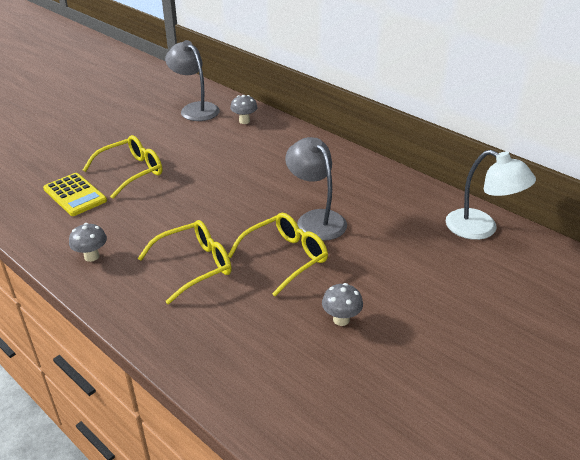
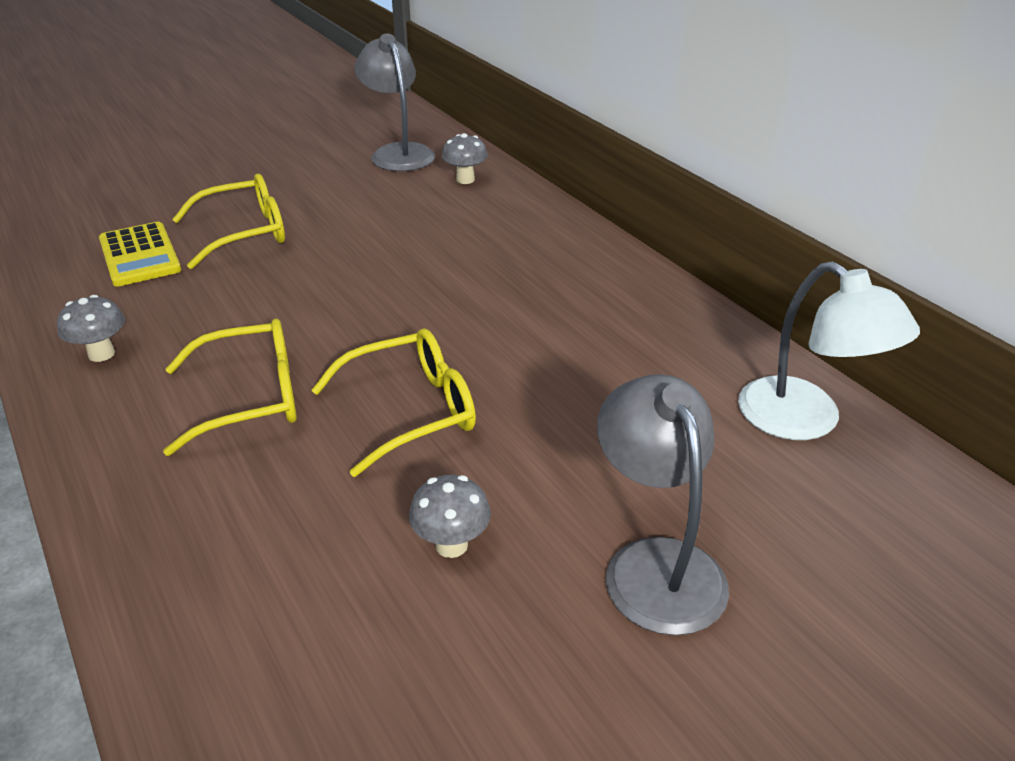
camera: 15 degrees right, 0 degrees up
(316, 219) = (500, 353): grey lamp -> grey lamp (655, 564)

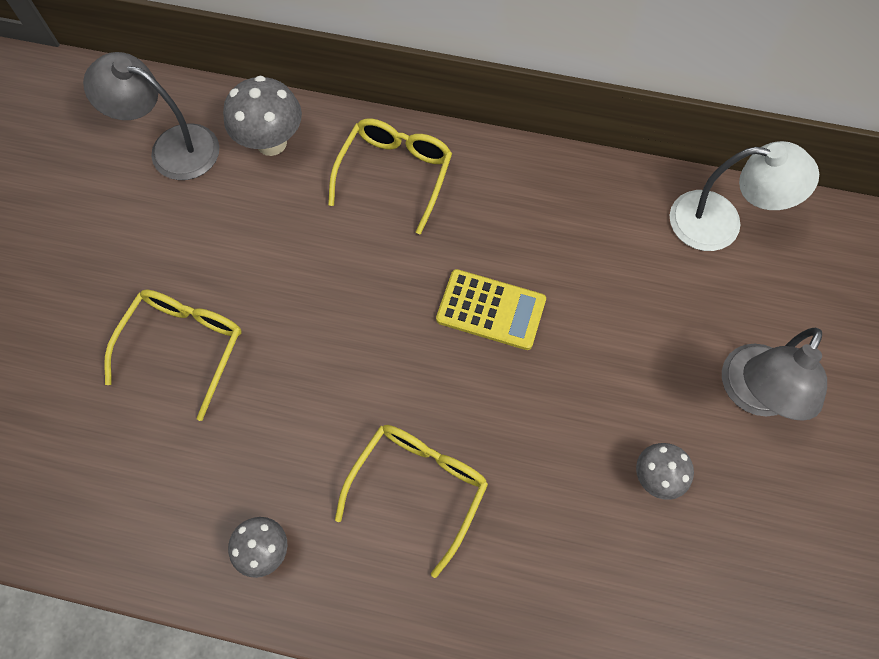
camera: 45 degrees left, 30 degrees up
(139, 255) = (136, 442): yellow calculator -> yellow calculator (491, 310)
(410, 411) = (523, 406): yellow glasses -> yellow glasses (395, 174)
(465, 180) = (271, 143): grey mushroom -> grey mushroom, size x1.62
(655, 564) = (752, 394): grey lamp -> grey lamp turned 90 degrees counterclockwise

